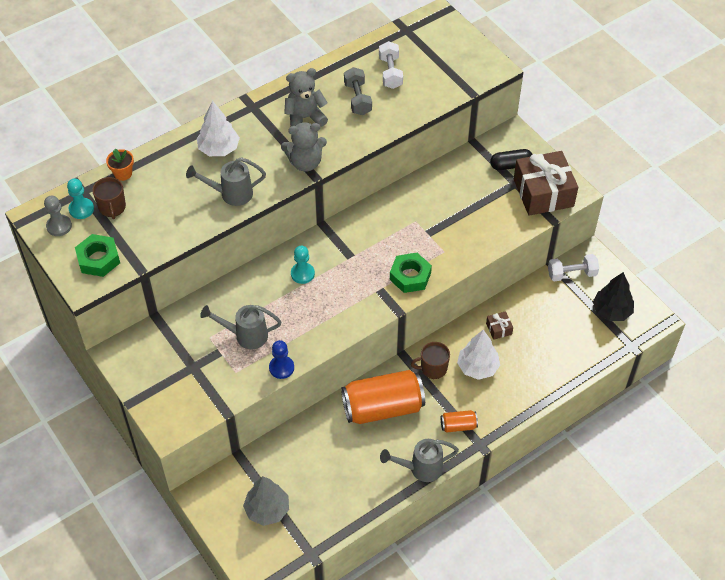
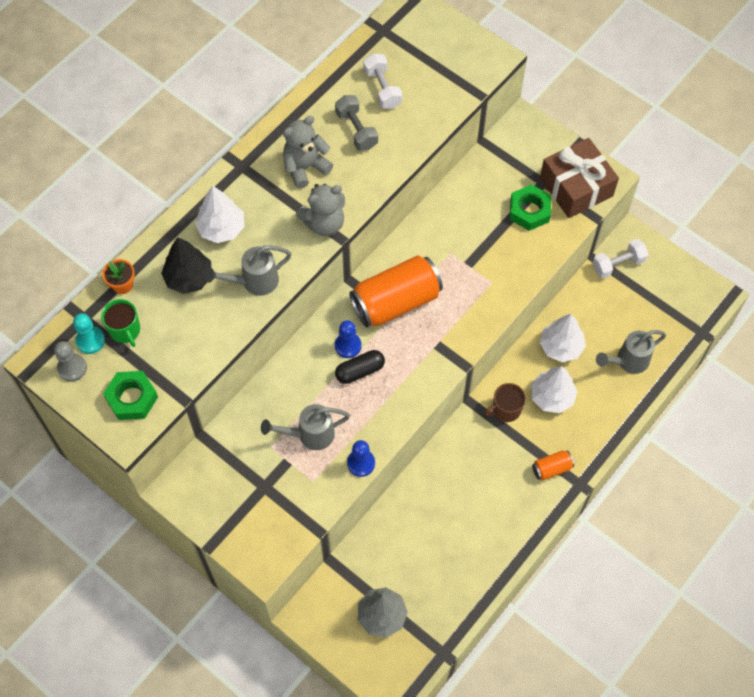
camera: 15 degrees left, 10 degrees up
(112, 207) = (125, 330): brown mug -> green mug
(302, 274) = (348, 346): turquoise pawn -> blue pawn
(383, 407) = (467, 468): orange can -> orange can (396, 301)
(410, 276) = (464, 320): green nut -> green nut (529, 211)
(420, 468) = (526, 527): grey watering can -> grey watering can (627, 361)
(499, 329) = (561, 347): brown gift -> white tree
(510, 165) = (532, 161): black capsule -> black capsule (360, 371)
(611, 311) = (671, 298): black tree -> black tree (189, 278)

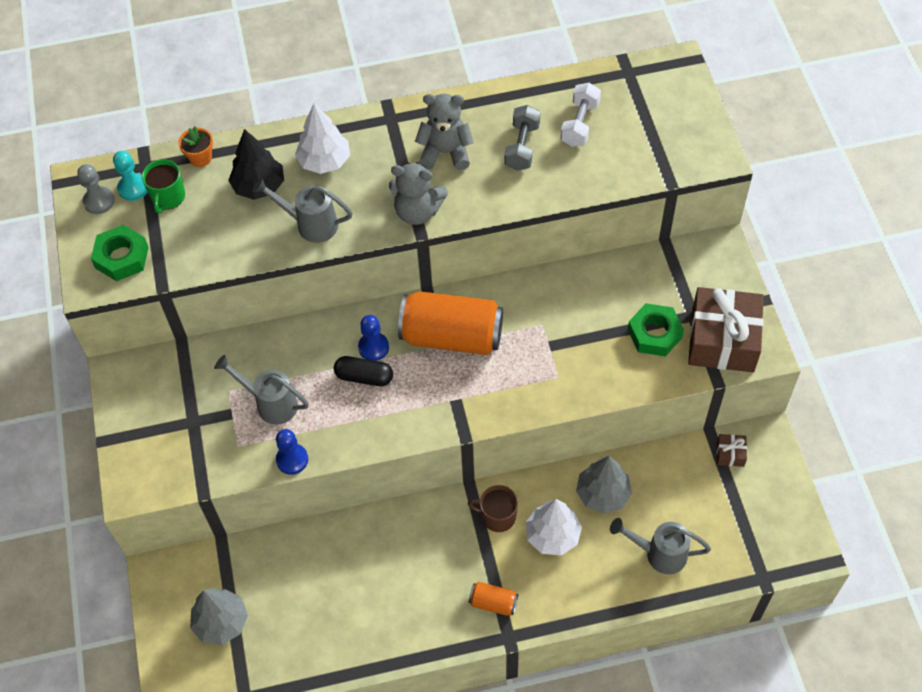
camera: 40 degrees right, 5 degrees down
(561, 347) = (603, 494): white tree -> grey tree
(618, 264) = (730, 454): white dumbbell -> brown gift

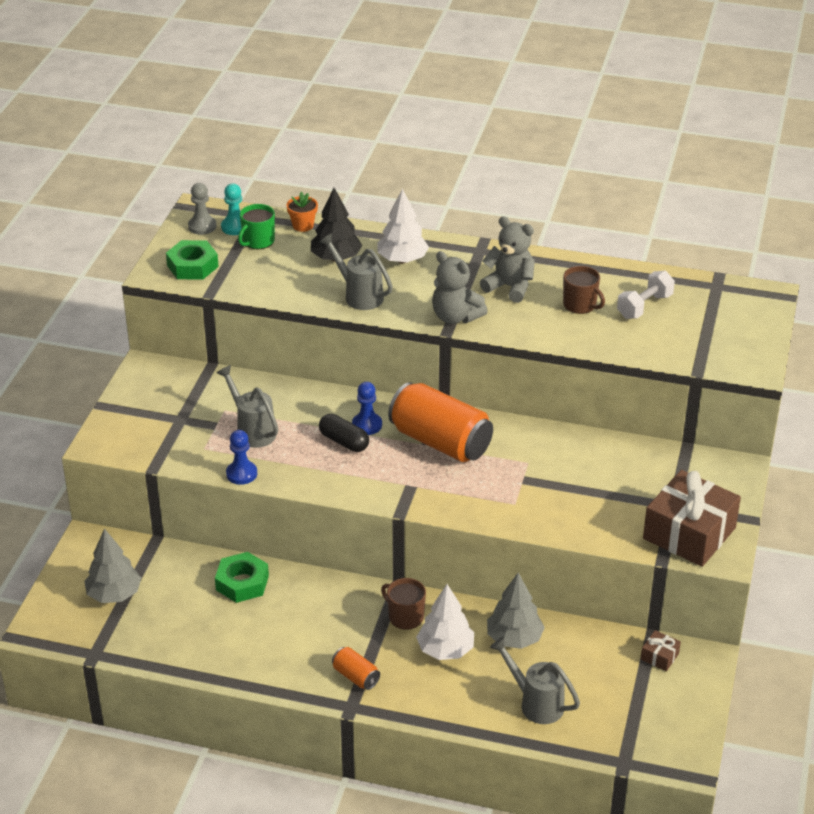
camera: 25 degrees right, 20 degrees down
(522, 147) = (580, 305): grey dumbbell -> brown mug
(654, 334) = (627, 505): green nut -> green nut (242, 583)

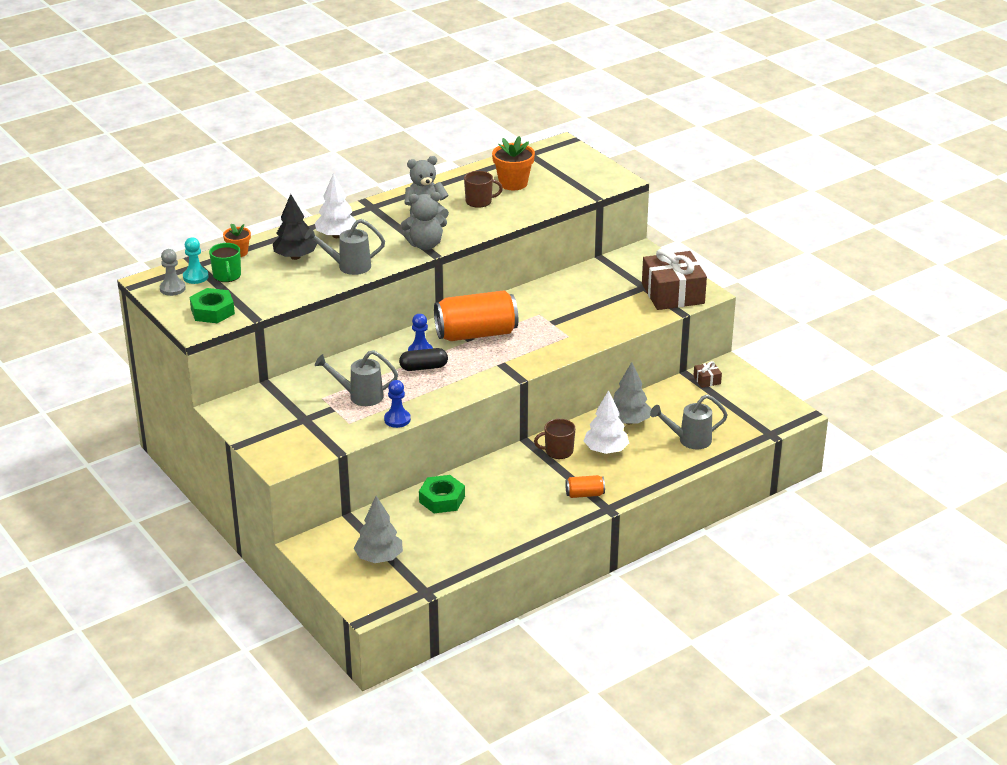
camera: 50 degrees left, 5 degrees down
(644, 306) = (513, 183): white dumbbell -> orange flower pot

